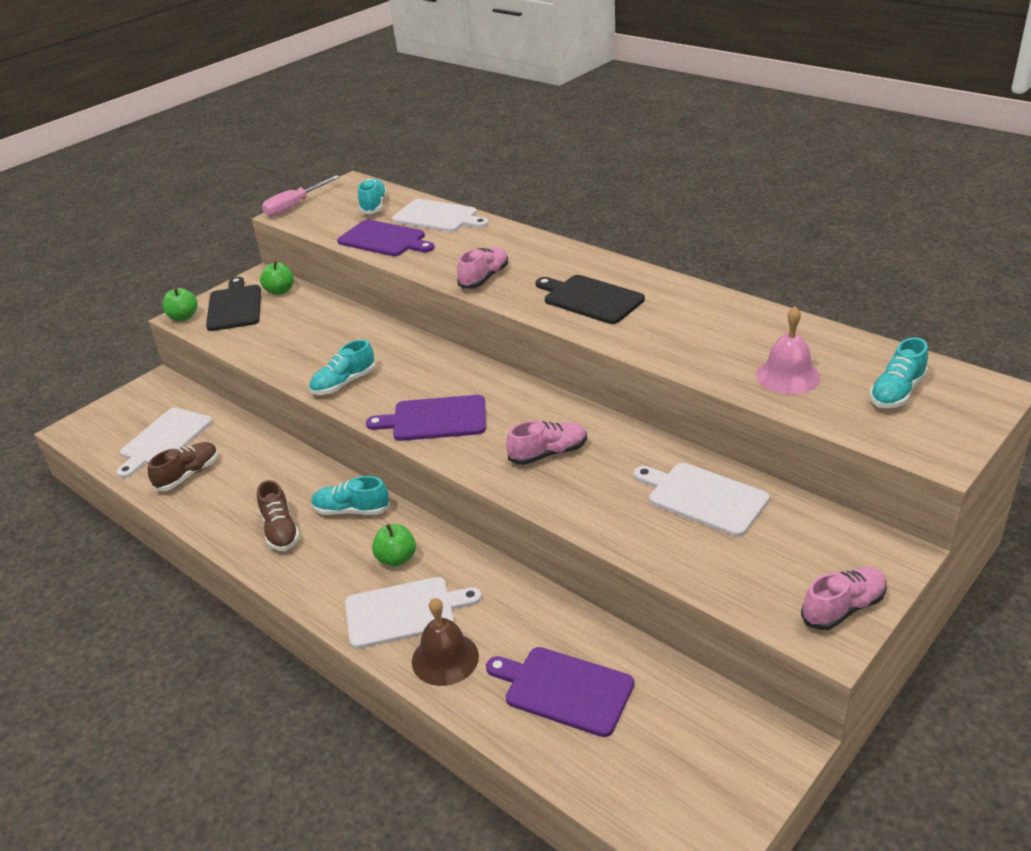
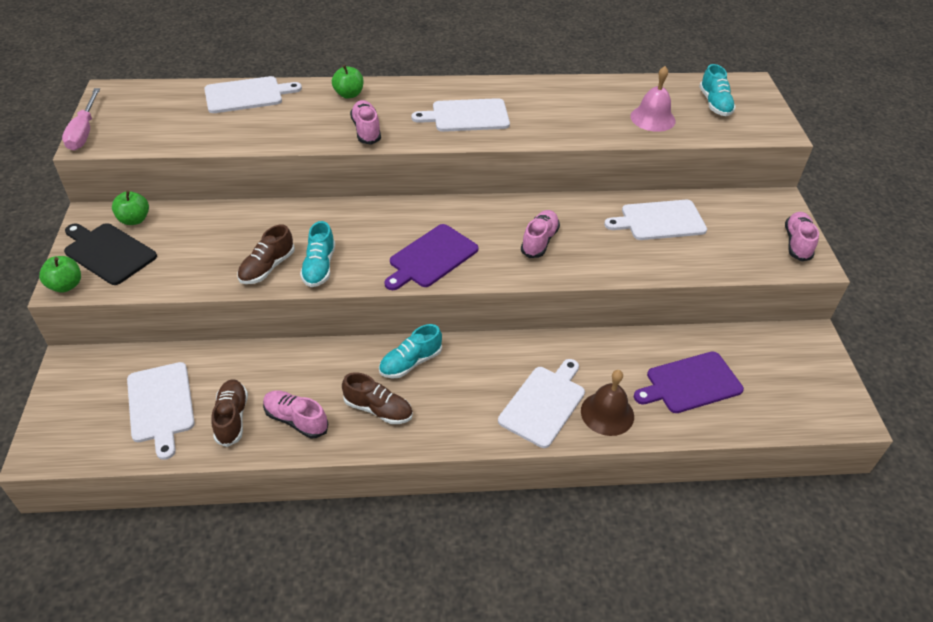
camera: 50 degrees left, 10 degrees up
(221, 502) = (296, 420): none -> pink shoe
(310, 365) = (267, 267): none -> brown shoe
(373, 206) = (169, 105): turquoise shoe -> none
(384, 239) = (229, 130): purple cutting board -> none
(396, 559) = (489, 374): green apple -> green apple (349, 94)
(590, 299) = (466, 116): black cutting board -> white cutting board

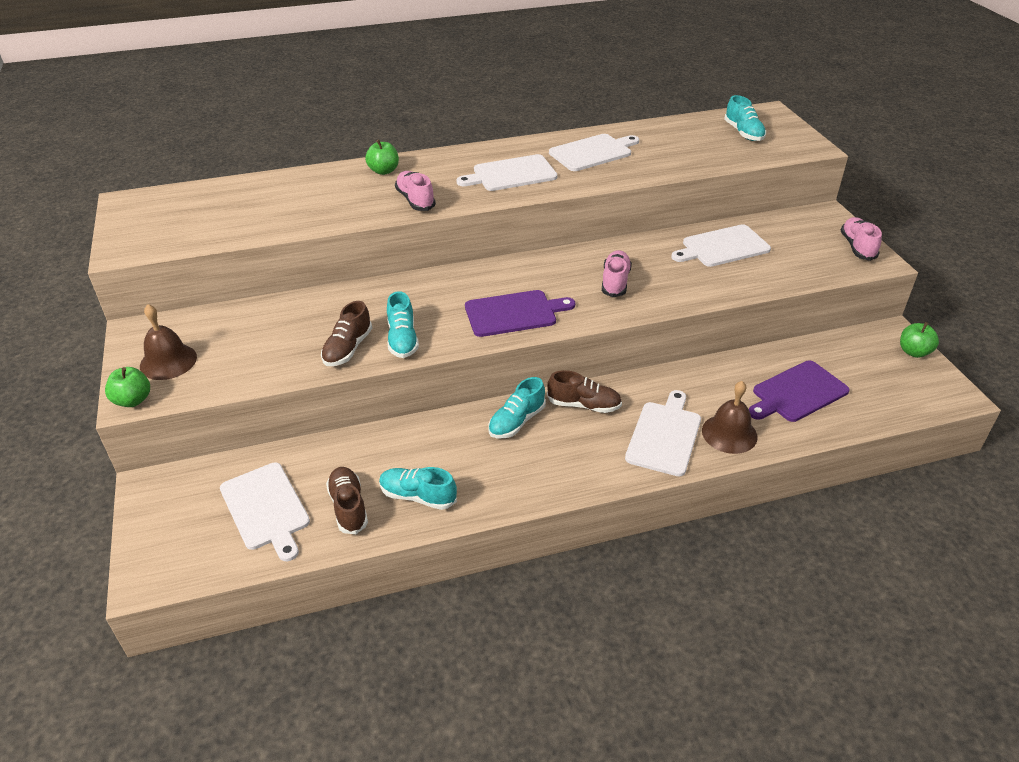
camera: 10 degrees left, 5 degrees down
(84, 132) = (113, 242): pink screwdriver -> none
(108, 252) = (168, 361): black cutting board -> brown bell
(134, 220) = (186, 326): green apple -> green apple (914, 352)
(247, 95) = (277, 185): white cutting board -> white cutting board (593, 152)
(296, 420) = (418, 496): pink shoe -> turquoise shoe
(378, 409) = (500, 471): brown shoe -> brown shoe (584, 405)
(431, 258) = (514, 313): purple cutting board -> purple cutting board turned 135 degrees counterclockwise
(652, 118) = (691, 152): pink bell -> none

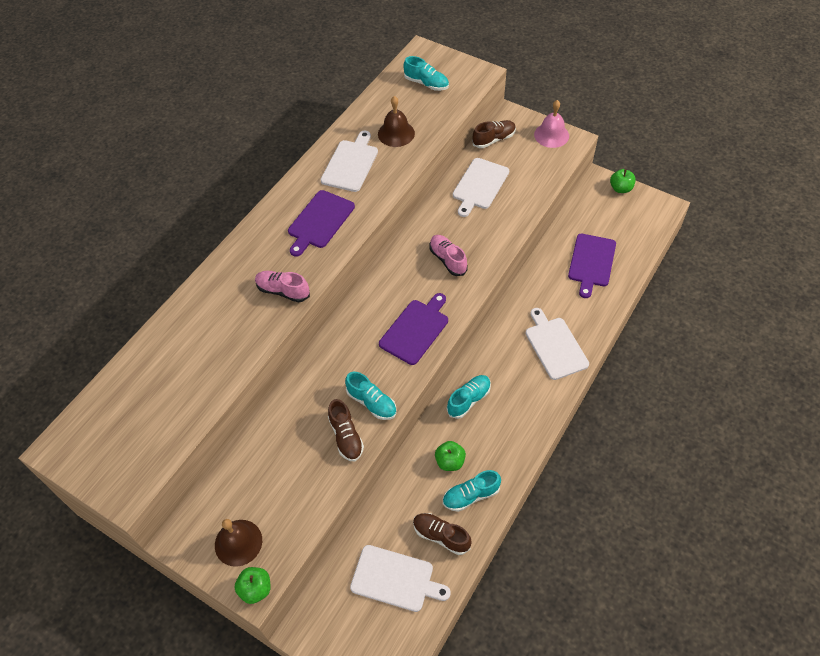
camera: 40 degrees left, 15 degrees up
(384, 171) = (225, 278): green apple -> green apple (450, 461)
(511, 174) = (320, 221): white cutting board -> purple cutting board
(516, 421) = (469, 400): turquoise shoe -> turquoise shoe turned 135 degrees counterclockwise
(584, 405) = (493, 358): brown shoe -> brown shoe (493, 139)
(729, 433) = (584, 318): brown bell -> brown bell (396, 133)
(857, 247) = (551, 135): pink shoe -> pink bell

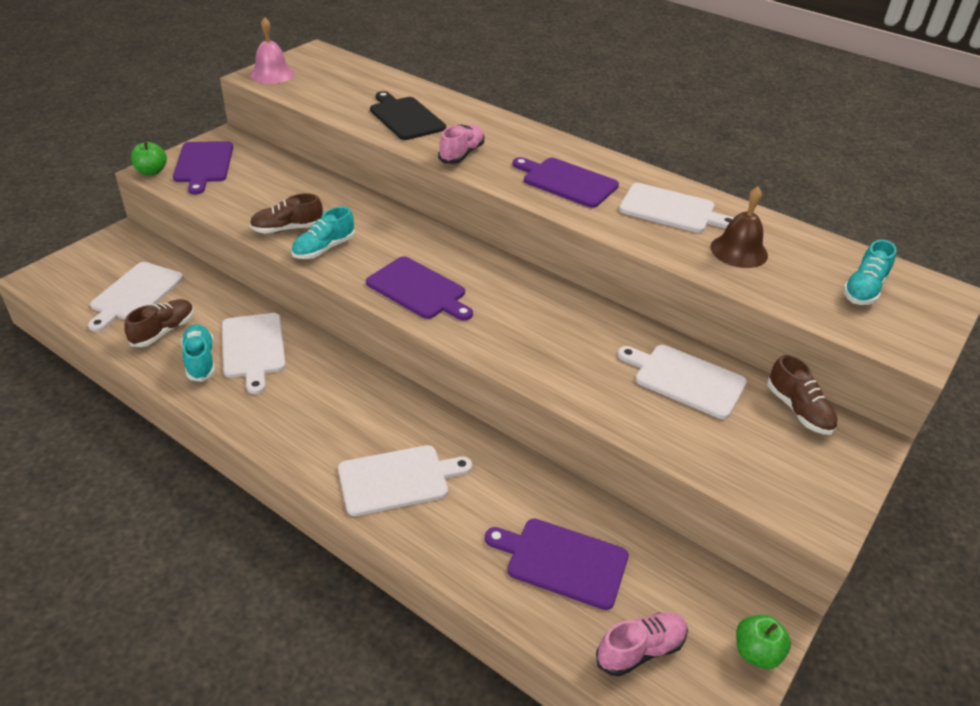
camera: 90 degrees right, 15 degrees down
(217, 340) = (405, 117): none -> black cutting board
(238, 542) = (203, 164): brown bell -> purple cutting board
(448, 260) = (533, 329): pink shoe -> pink shoe (640, 650)
(450, 461) = (253, 348): green apple -> white cutting board
(469, 400) = (334, 375): turquoise shoe -> none
(551, 135) = (829, 492): pink bell -> pink bell (272, 74)

